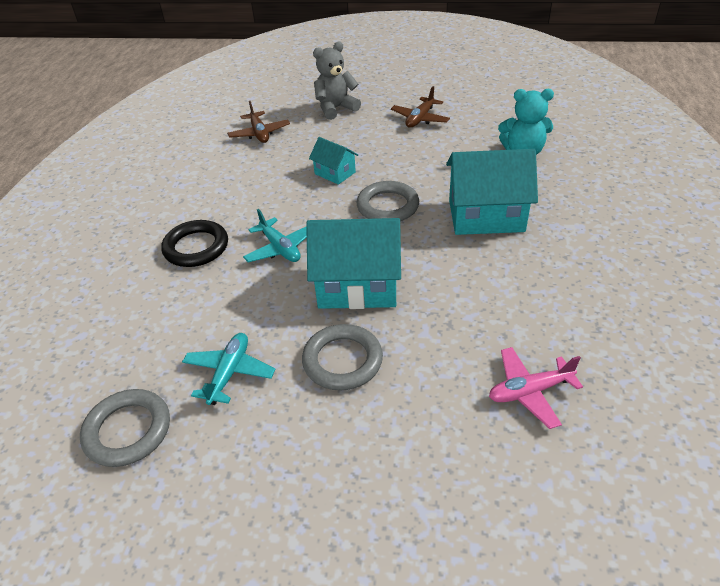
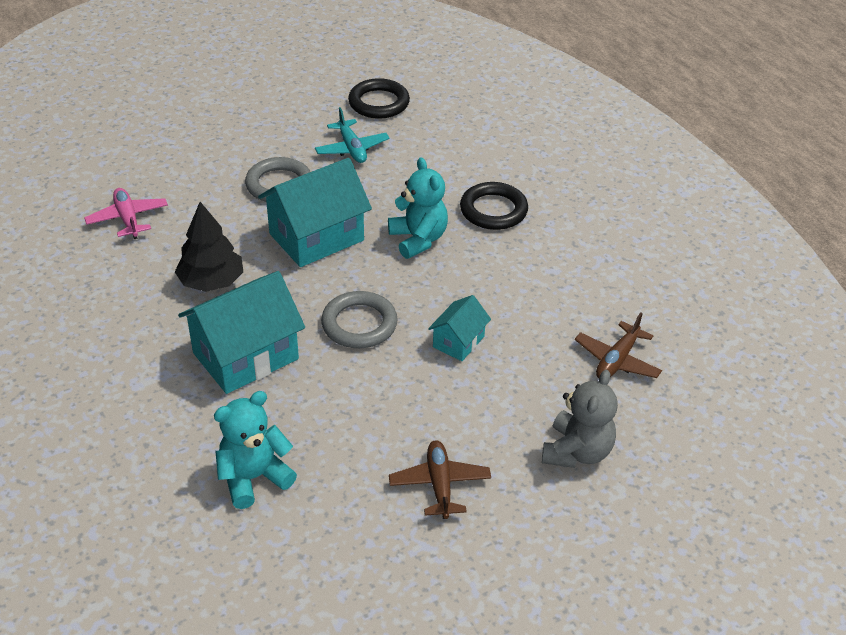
camera: 140 degrees right, 0 degrees up
(128, 431) = (379, 103): grey ring -> black ring
(259, 133) = (617, 360): brown plane -> brown plane turned 90 degrees counterclockwise
(280, 248) = (418, 239): turquoise plane -> turquoise teddy bear
(335, 173) = (458, 341): turquoise house -> turquoise house turned 60 degrees counterclockwise
(478, 282) = (211, 282): none -> black tree
(529, 391) = (128, 219): pink plane -> pink plane turned 60 degrees counterclockwise

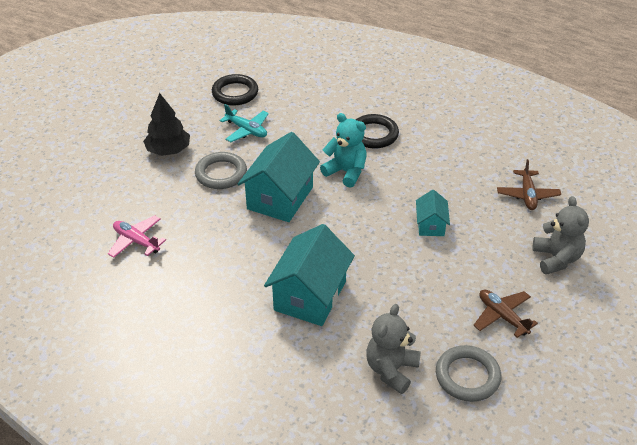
camera: 30 degrees left, 0 degrees up
(211, 282) = (239, 258): black tree -> black tree (168, 150)
(254, 478) = (391, 370): turquoise teddy bear -> grey teddy bear
(359, 324) = (361, 242): grey ring -> grey ring (467, 376)

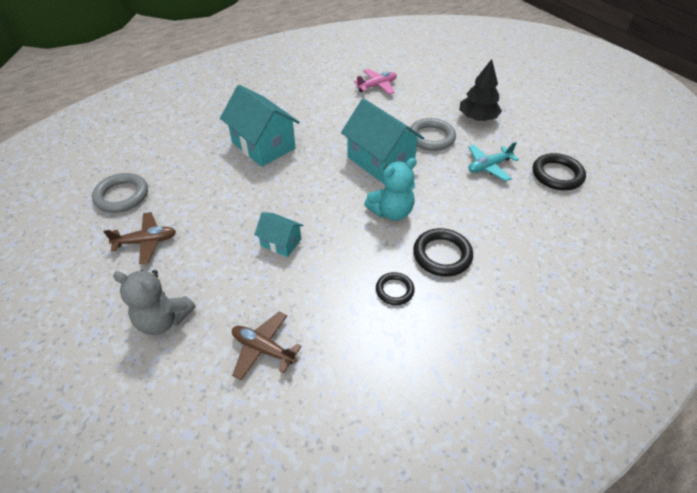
camera: 115 degrees right, 5 degrees up
(391, 370) = (166, 161): grey teddy bear -> none
(426, 149) = (394, 290): none -> black ring

